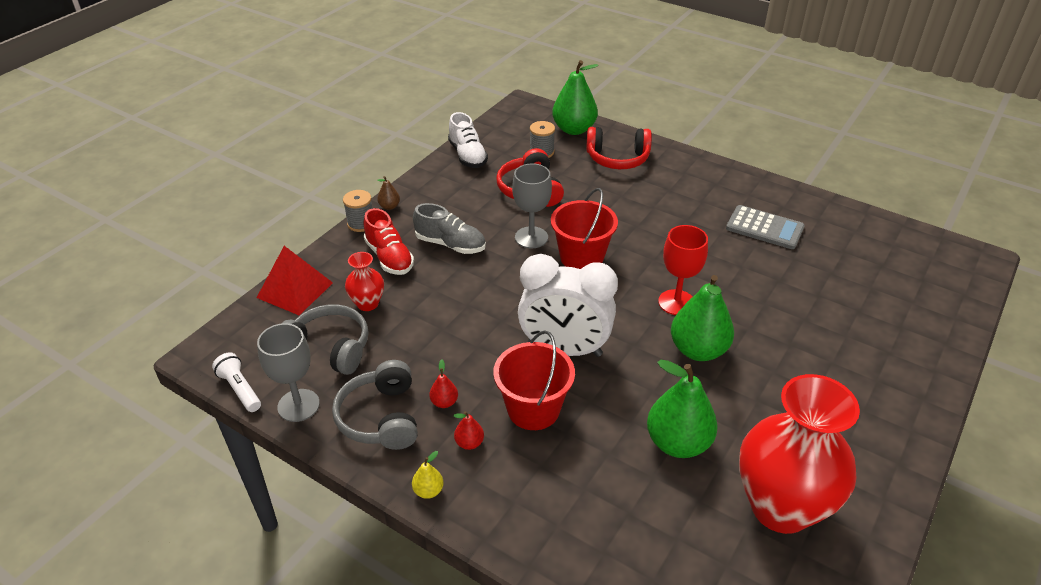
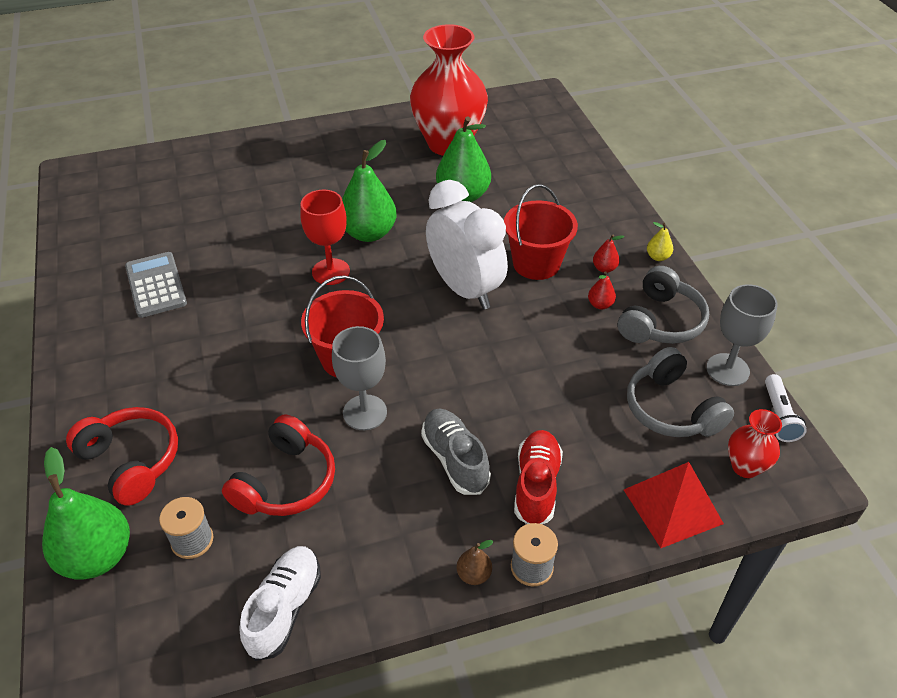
camera: 140 degrees left, 5 degrees up
(367, 303) = (602, 437): red vase -> red vase (745, 467)

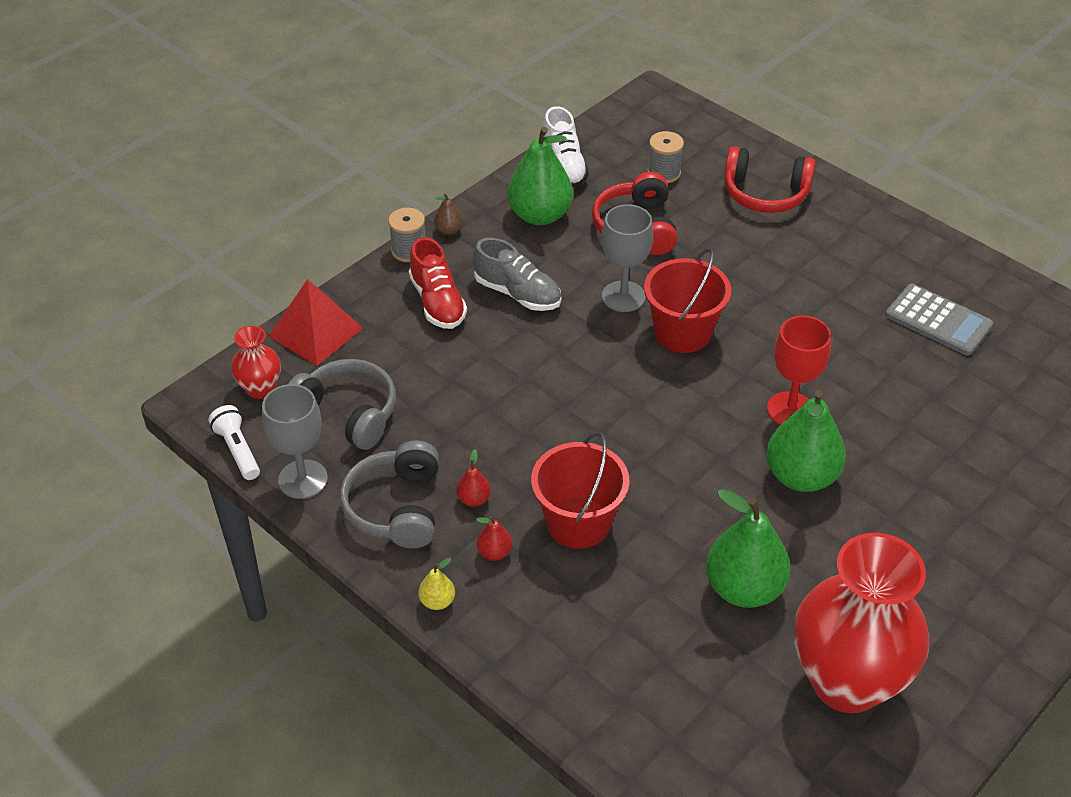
camera: 150 degrees right, 0 degrees up
(97, 556) = (715, 142): green pear -> green pear (540, 215)
(465, 289) = (633, 453): white clock -> none

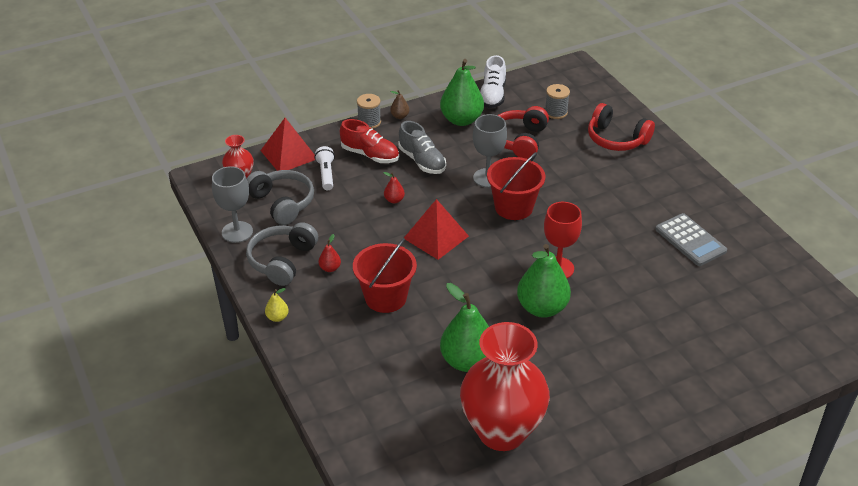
camera: 20 degrees right, 5 degrees down
(238, 450) = (209, 207): white flashlight -> white flashlight (326, 174)
(437, 302) = (370, 155): red shoe -> red shoe turned 60 degrees counterclockwise
(494, 552) = (326, 300): red pear -> red pear (394, 200)
(599, 407) = (436, 237): none -> red pyramid

